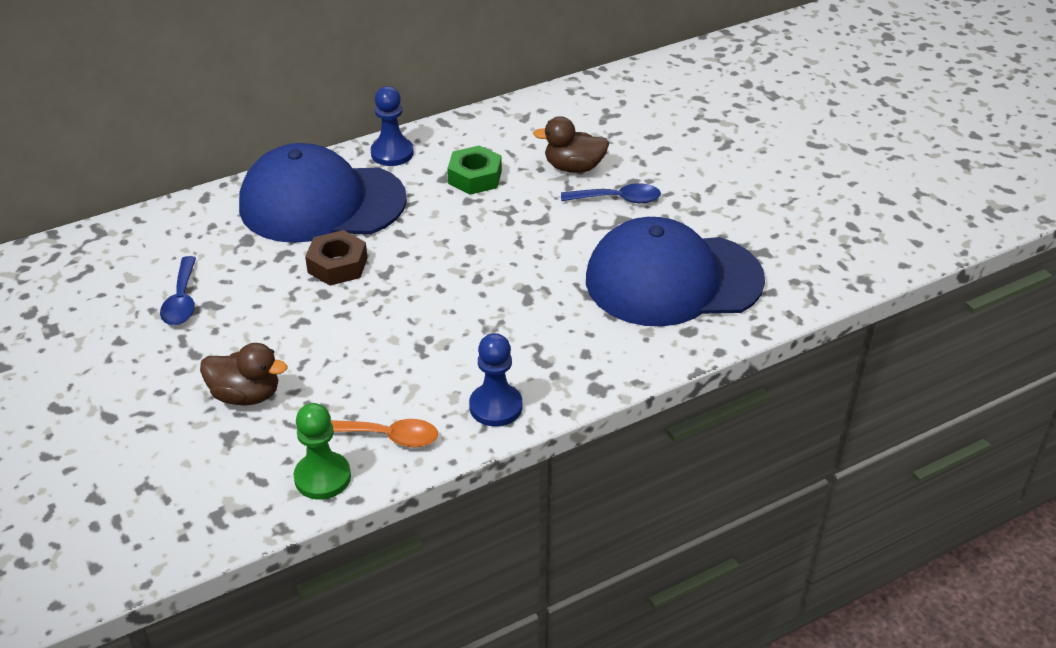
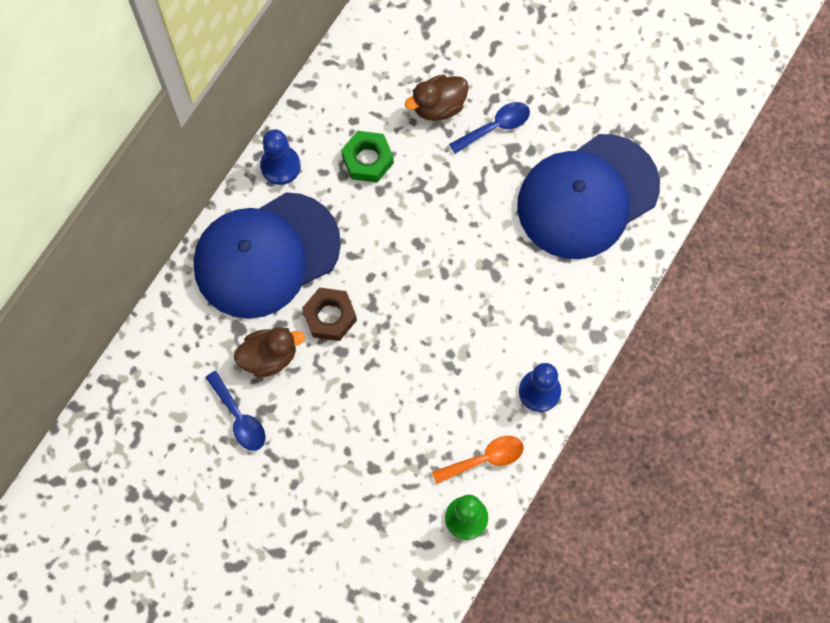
camera: 30 degrees left, 30 degrees up
(246, 395) = (359, 479): brown duck -> brown duck (269, 357)

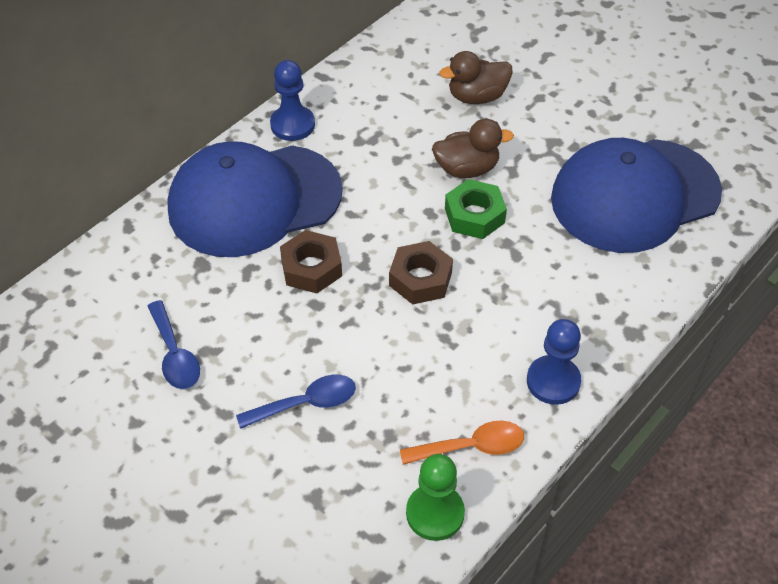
camera: 10 degrees right, 20 degrees down
(269, 357) = (229, 297): brown duck -> brown duck (467, 169)
(367, 160) = (389, 131): green nut -> green nut (474, 215)
(421, 312) = (420, 279): none -> brown nut
(495, 127) = (537, 121): blue spoon -> blue spoon (306, 403)

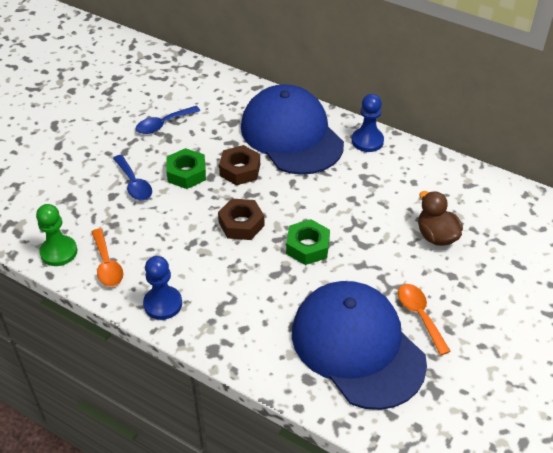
camera: 80 degrees right, 5 degrees down
(301, 333) = (186, 173): none -> green nut
(467, 169) = (354, 238): brown duck -> none
(595, 135) = (420, 316): none -> orange spoon

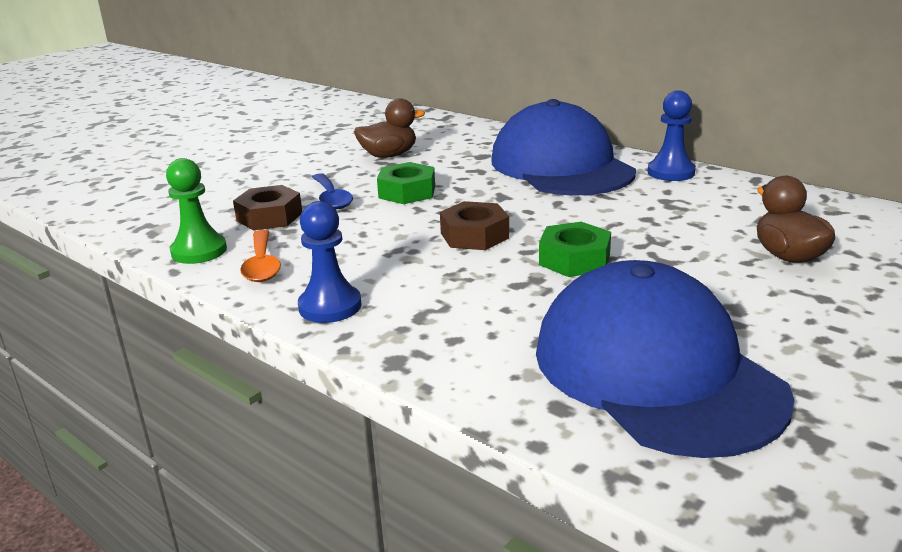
camera: 10 degrees right, 20 degrees down
(163, 124) = (389, 155): blue spoon -> brown duck
(240, 170) = (483, 191): brown nut -> brown nut (269, 217)
(420, 316) = (771, 340): orange spoon -> none

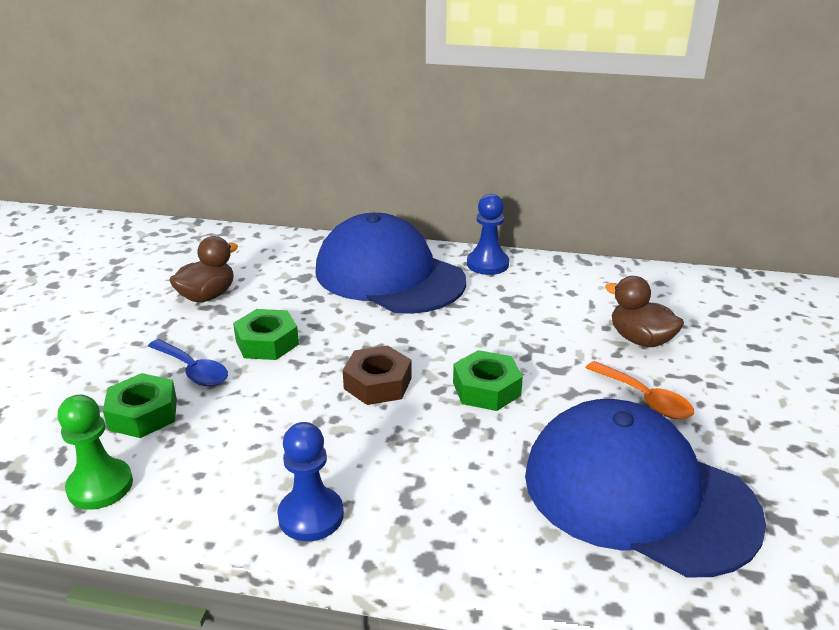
camera: 30 degrees left, 5 degrees up
(262, 265) = (191, 483): orange spoon -> orange spoon (644, 398)
(269, 217) = (143, 414): brown nut -> green nut

